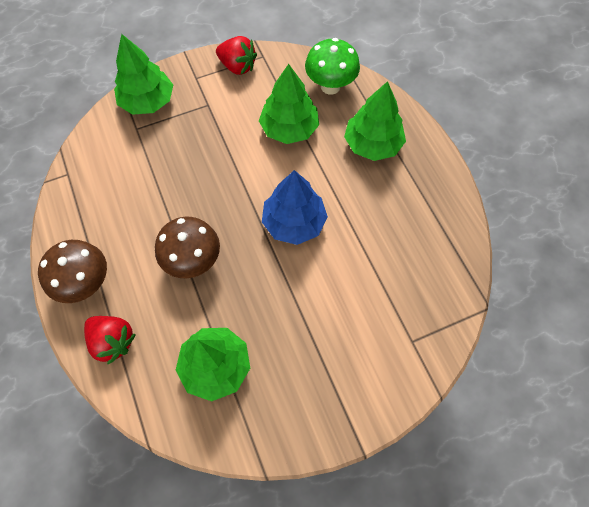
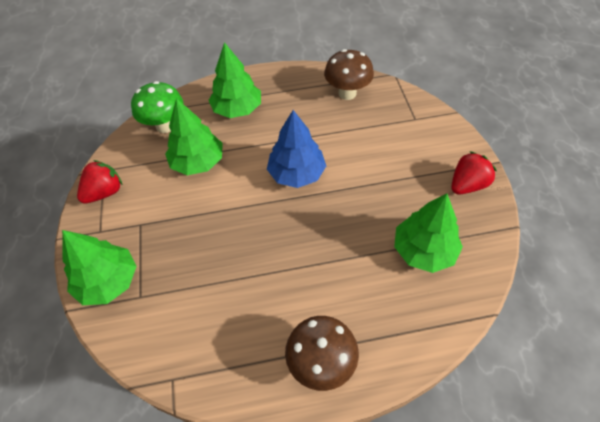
camera: 75 degrees left, 10 degrees down
(113, 341) = (390, 339): red strawberry -> red strawberry (467, 185)
(193, 261) = (317, 257): brown mushroom -> brown mushroom (347, 93)

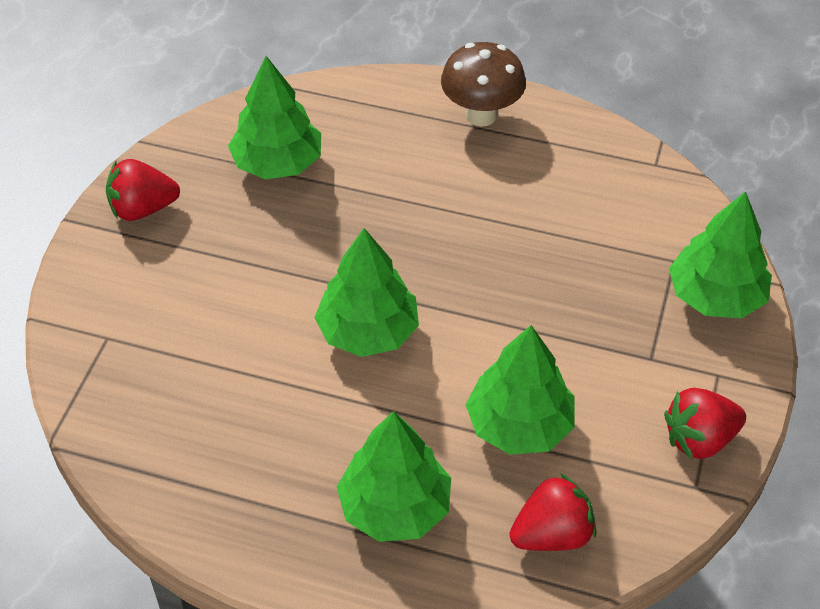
camera: 155 degrees left, 5 degrees down
(165, 126) = (552, 534): green mushroom -> red strawberry
(297, 173) = (368, 331): blue tree -> green tree
(347, 93) = (170, 442): brown mushroom -> none

